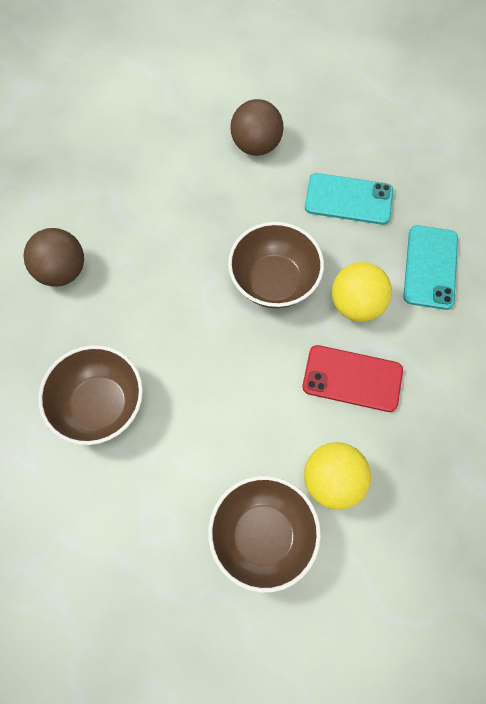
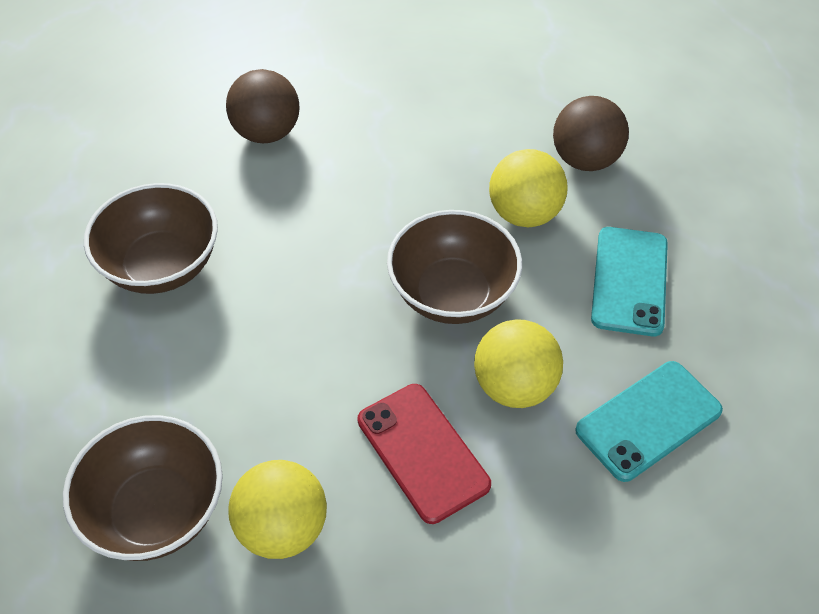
camera: 45 degrees right, 15 degrees down
(260, 203) = (524, 213): none -> yellow ball
(348, 199) = (629, 281): turquoise phone -> turquoise phone turned 45 degrees clockwise

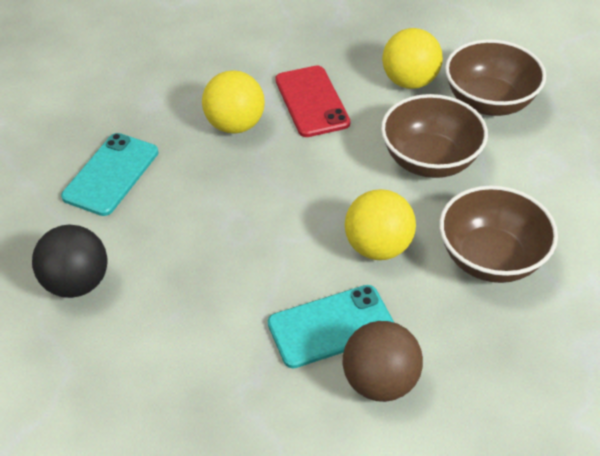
camera: 165 degrees left, 5 degrees down
(452, 294) = (252, 190): brown bowl -> brown bowl (429, 160)
(524, 213) = (161, 243): yellow ball -> yellow ball (378, 247)
(585, 159) = (77, 283): brown ball -> black ball
(648, 420) = (158, 92): turquoise phone -> turquoise phone (331, 326)

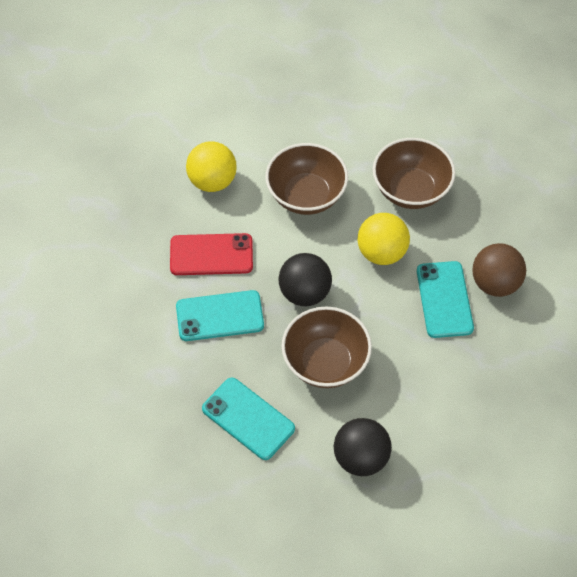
camera: 75 degrees left, 10 degrees up
(235, 125) = (220, 316): yellow ball -> turquoise phone
(290, 187) = (304, 293): none -> black ball
(489, 102) = (256, 138): brown bowl -> brown bowl (325, 362)

